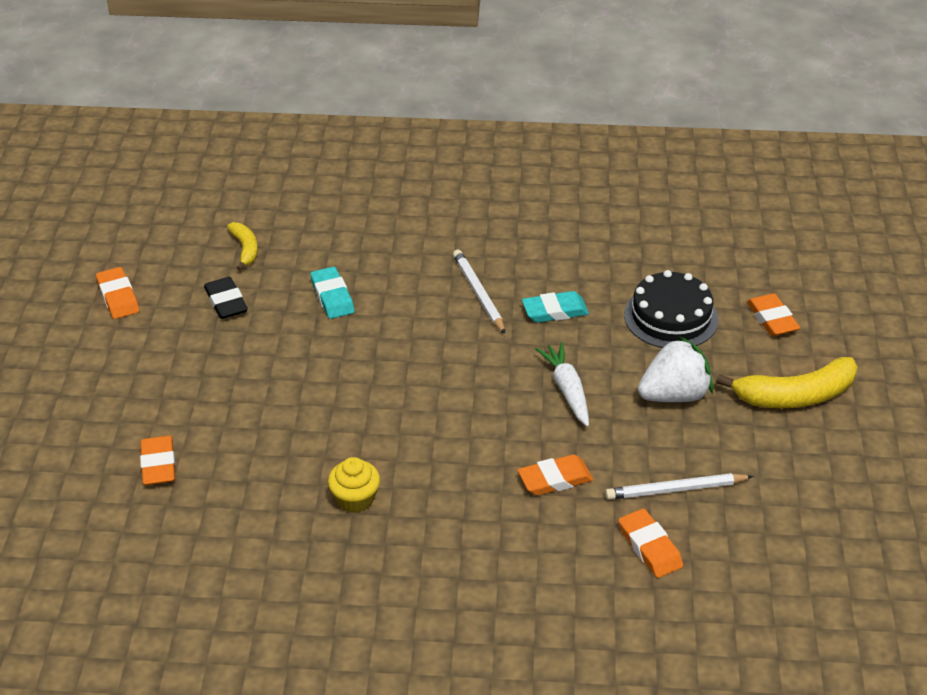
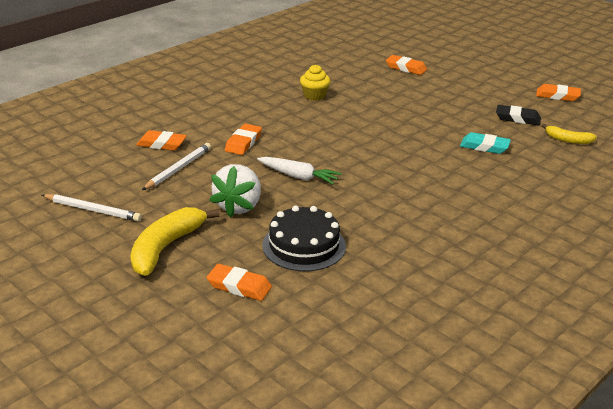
camera: 130 degrees right, 10 degrees down
(478, 293) = (426, 190): white pencil -> white pencil (93, 210)
(555, 311) = (372, 207): turquoise eraser -> none

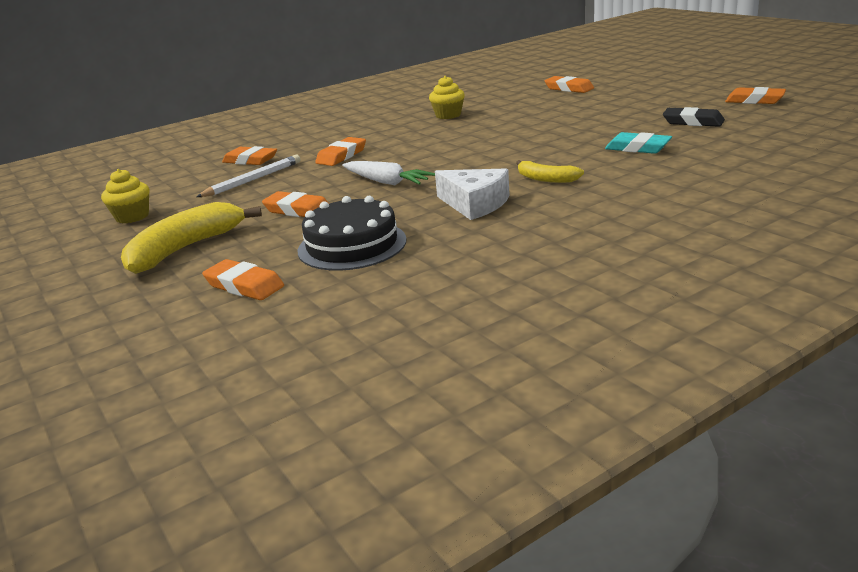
camera: 15 degrees right, 5 degrees down
(93, 210) = (132, 217): white pencil -> yellow cupcake
(239, 206) = (297, 210): white strawberry -> orange eraser
(381, 204) = (475, 204): none -> white cheese
(568, 140) = (756, 138): yellow banana -> yellow banana (546, 179)

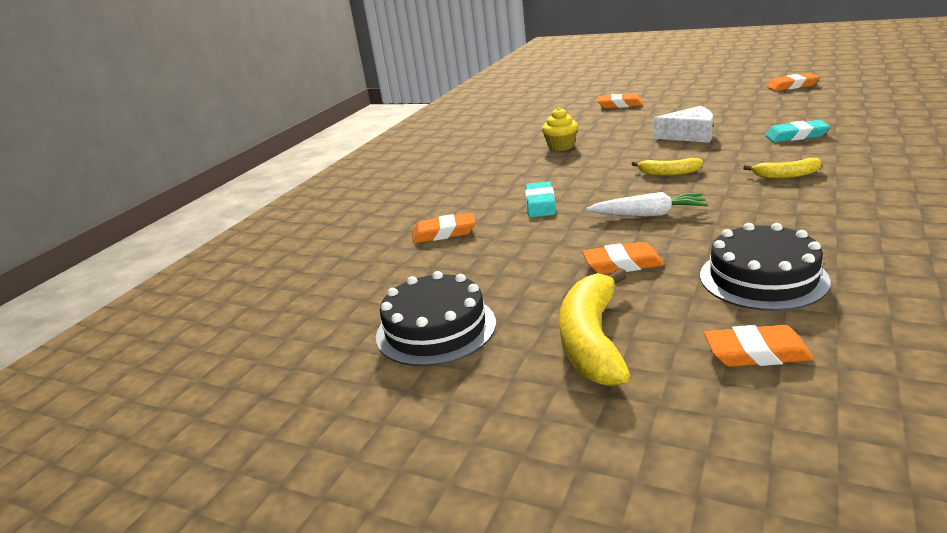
camera: 30 degrees left, 0 degrees up
(132, 217) = (436, 329): yellow cupcake -> black cake
(253, 180) = (495, 250): white pencil -> none
(341, 156) = (540, 204): orange eraser -> turquoise eraser
(469, 155) = (668, 173): none -> yellow banana
(475, 204) = (780, 210): white cheese -> white cheese (690, 135)
(693, 122) = (787, 109): black eraser -> none

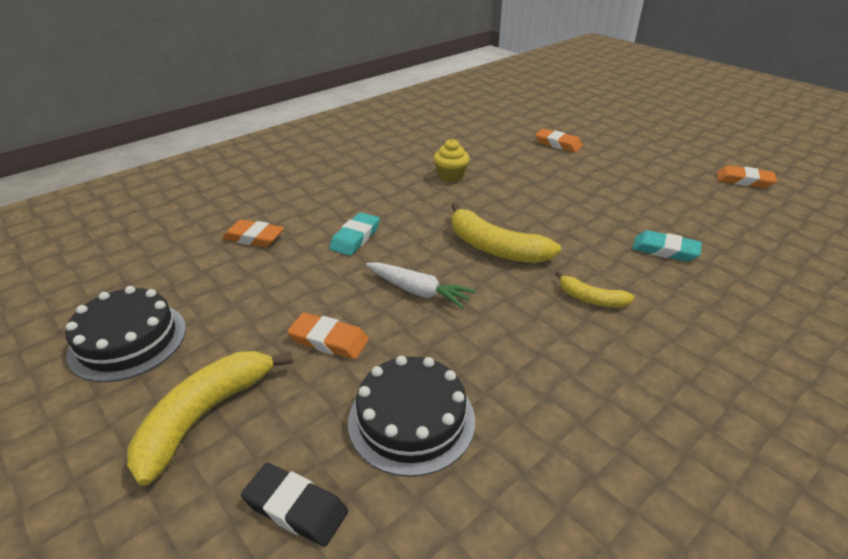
camera: 20 degrees right, 10 degrees up
(668, 173) = (494, 248): yellow banana -> yellow banana, size x1.82
(690, 135) = (570, 207): white cheese -> none
(756, 353) = (296, 507): orange eraser -> black eraser

